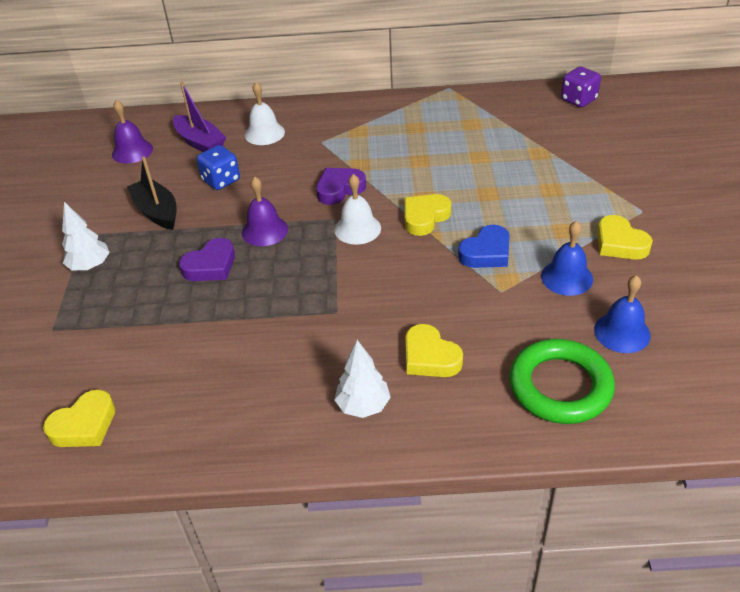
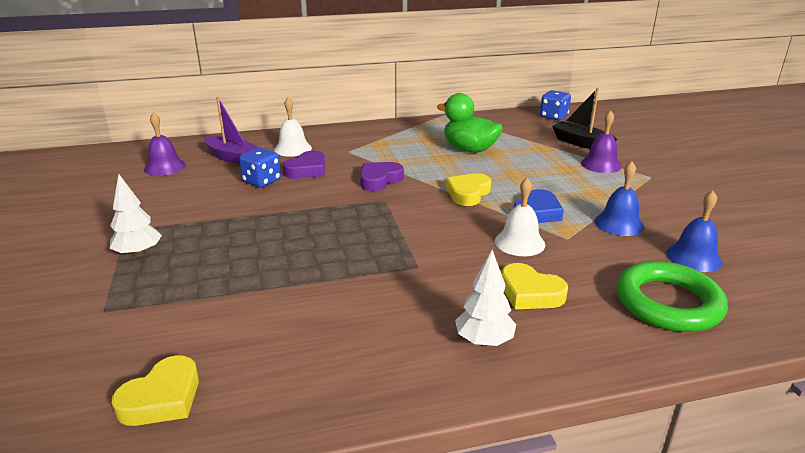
camera: 15 degrees left, 15 degrees down
(157, 212) = (202, 207): black boat -> black boat (581, 143)
(211, 266) = (272, 242): purple heart -> purple heart (307, 170)
(264, 230) = (319, 213): purple bell -> purple bell (601, 164)
(357, 229) = (409, 205): white bell -> white bell (519, 242)
(454, 149) = (469, 149): none -> green duck
(578, 100) = (553, 117): purple dice -> blue dice
(620, 243) = (647, 198): yellow heart -> none

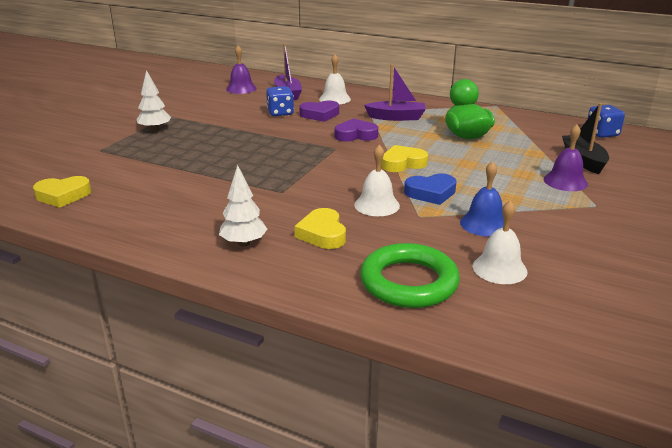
camera: 40 degrees right, 0 degrees up
(384, 150) = (396, 117): none -> purple boat
(694, 257) = (499, 268): blue bell -> white bell

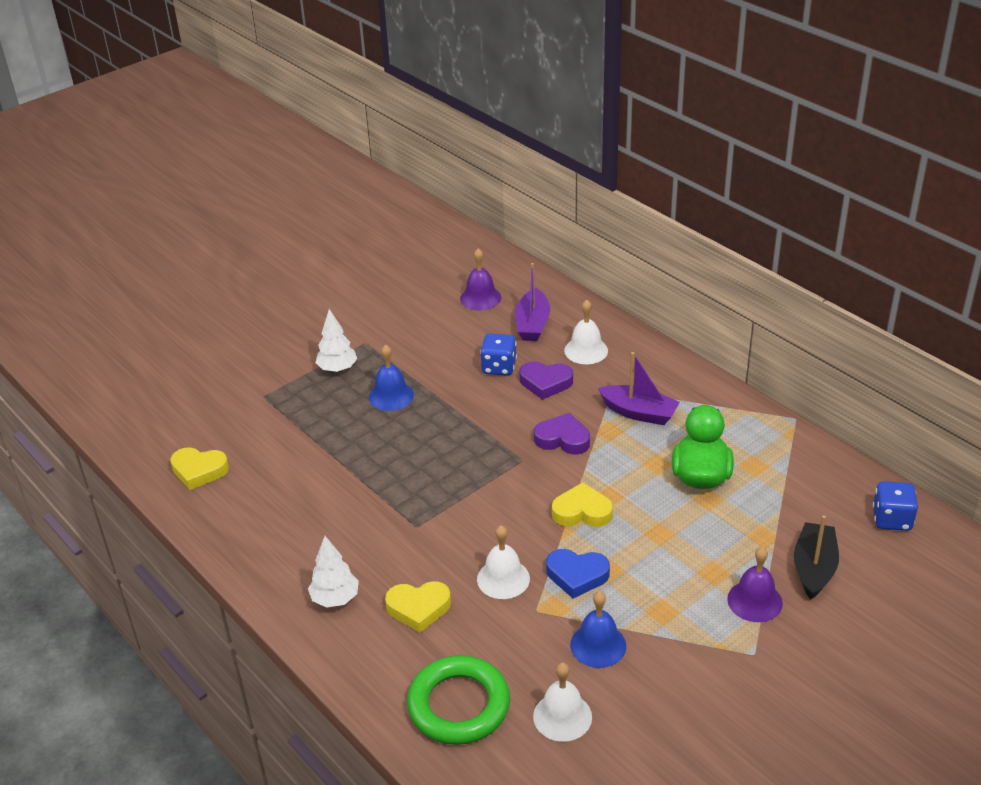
camera: 25 degrees right, 10 degrees up
(208, 135) = (391, 396): none -> blue bell
(322, 234) = (418, 608): yellow heart -> yellow heart turned 105 degrees counterclockwise

